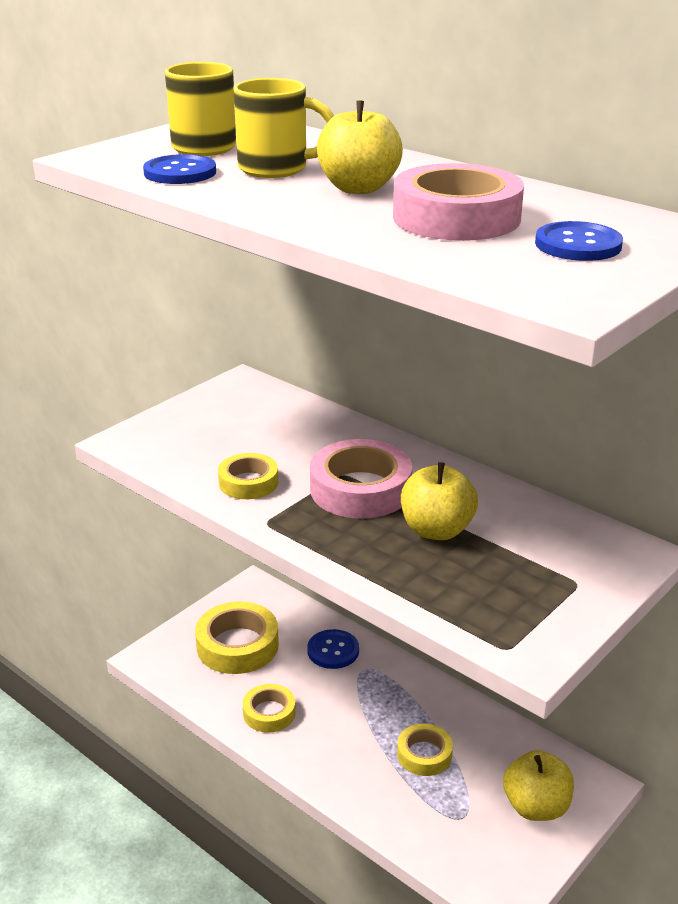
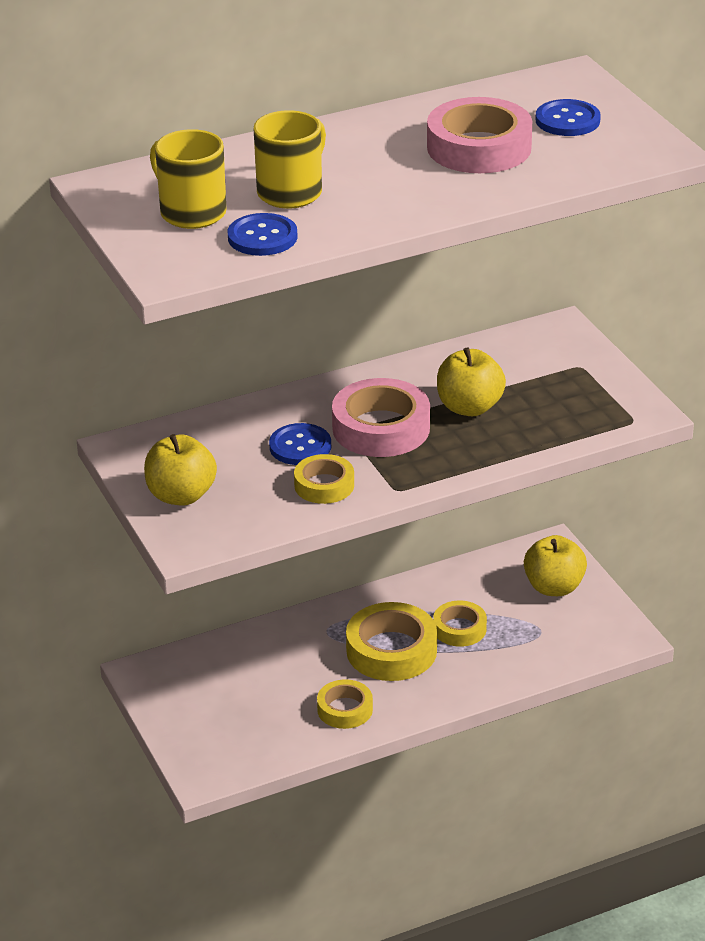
camera: 65 degrees left, 5 degrees up
(237, 645) = (231, 707): yellow tape -> yellow tape (391, 650)
(333, 650) = (286, 644): blue button -> blue button (300, 446)
(358, 188) = (377, 168): yellow apple -> yellow apple (181, 495)

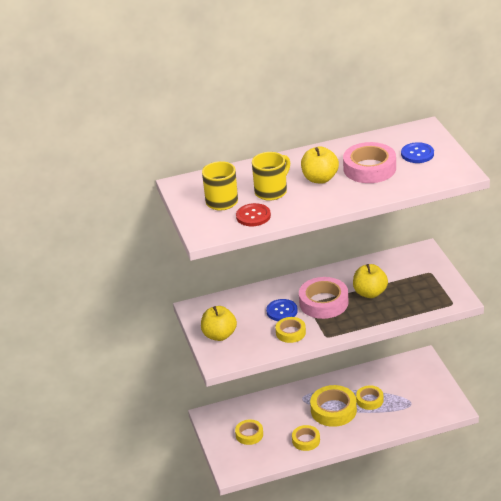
camera: 10 degrees right, 0 degrees up
(230, 704) = (249, 434): none -> yellow tape
(262, 237) = (253, 216): blue button -> red button
(554, 587) = (421, 380): yellow apple -> yellow apple (320, 179)

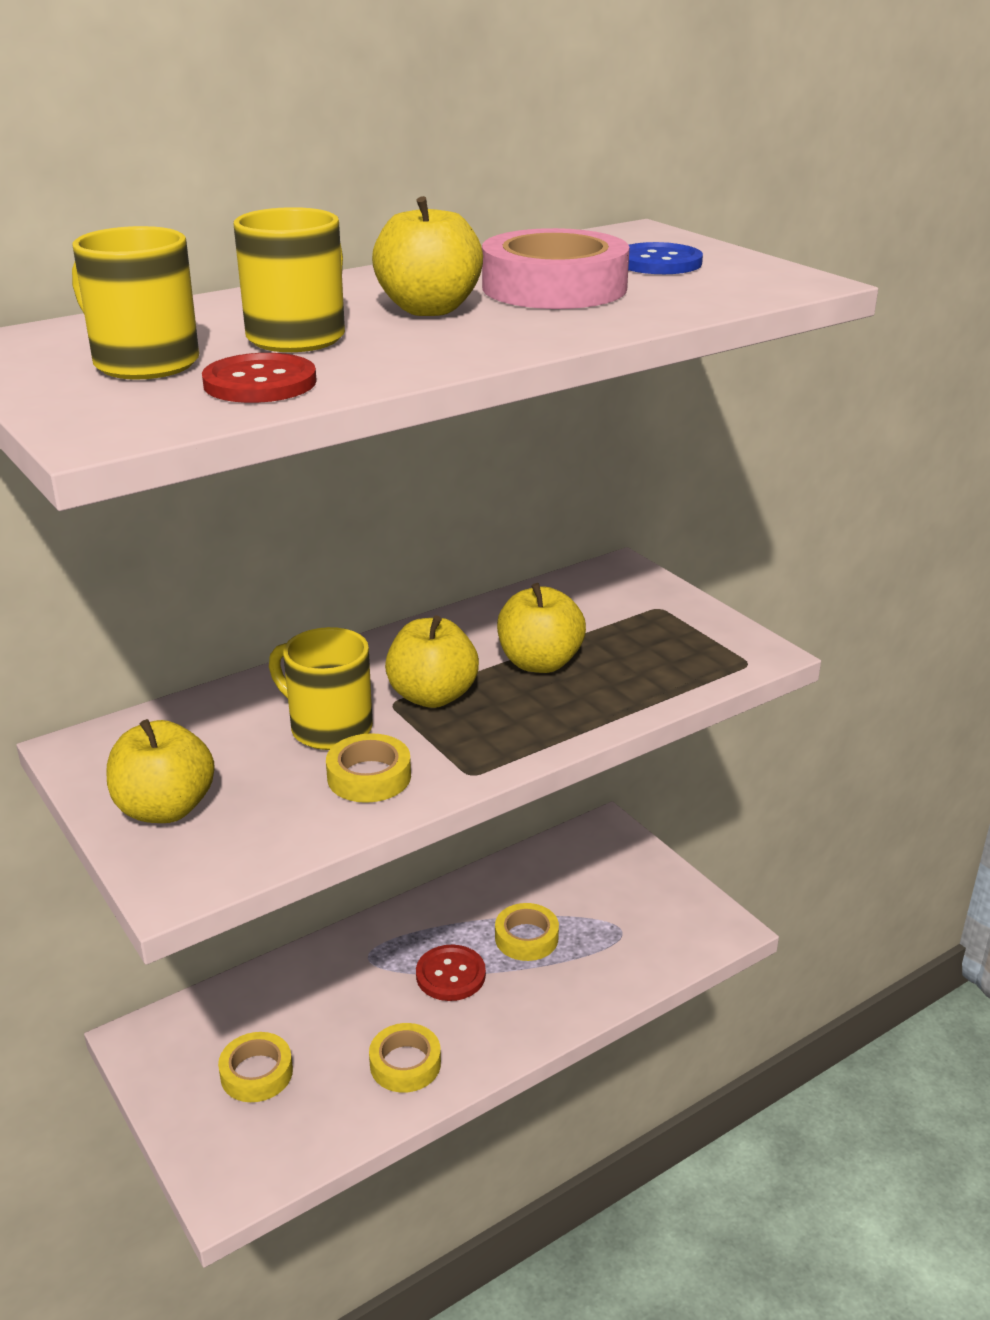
camera: 20 degrees left, 5 degrees down
(282, 311) = (328, 728): blue button -> yellow mug
(323, 302) = (432, 696): pink tape -> yellow apple
(333, 410) = (450, 975): yellow tape -> red button

